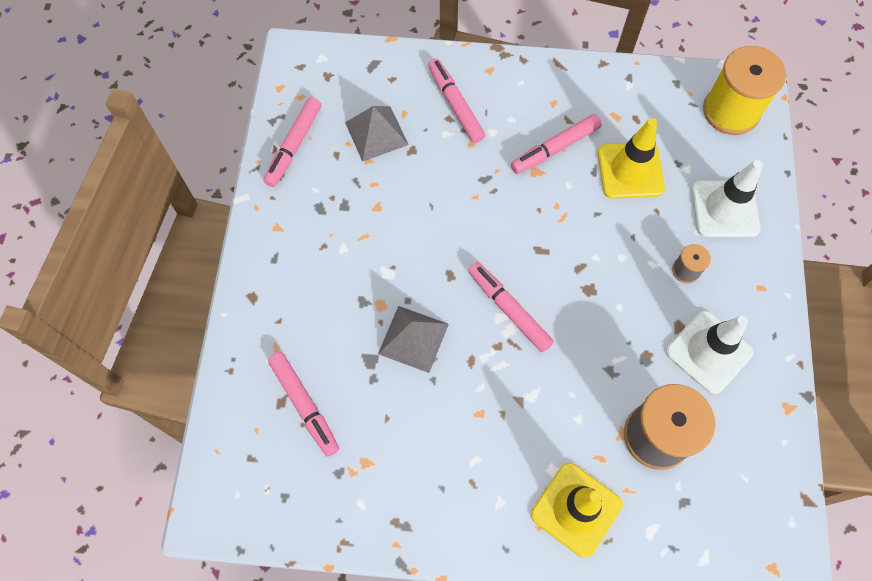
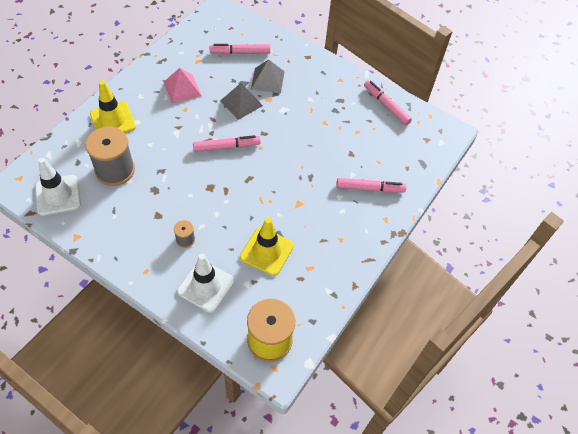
camera: 115 degrees right, 10 degrees down
(376, 133) = (372, 143): grey pyramid -> grey pyramid (267, 80)
(441, 446) = (182, 88): none -> pink pyramid
(555, 148) = (308, 221): pink marker -> none
(708, 352) = (134, 219): white traffic cone -> white traffic cone (58, 195)

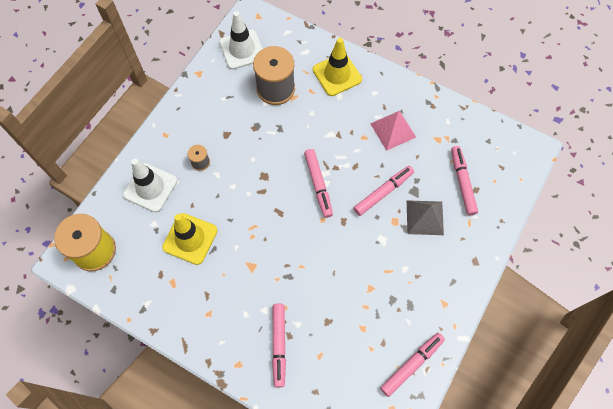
camera: 90 degrees right, 10 degrees up
(241, 103) = (383, 192): grey pyramid -> pink marker

